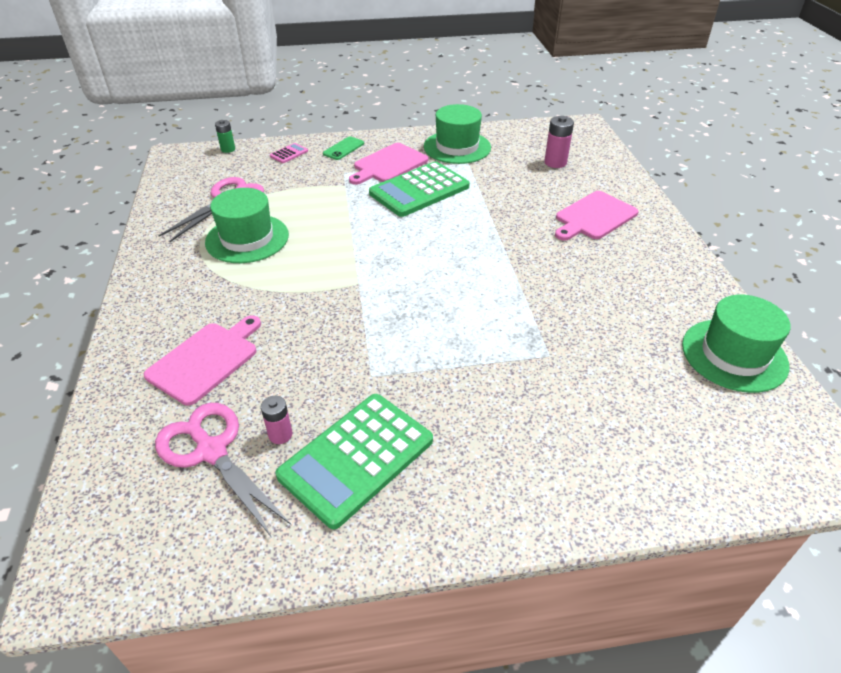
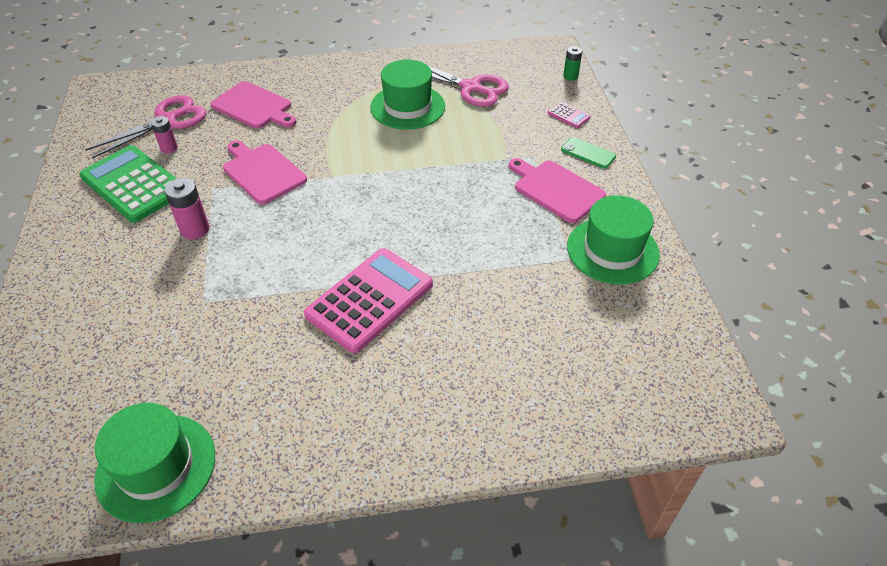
camera: 90 degrees right, 5 degrees up
(419, 190) = (499, 215): green calculator -> none
(525, 252) = (370, 300): none -> pink calculator
(555, 162) = (587, 354): pink battery -> pink battery (195, 229)
(594, 217) = (443, 378): pink cutting board -> pink cutting board (262, 172)

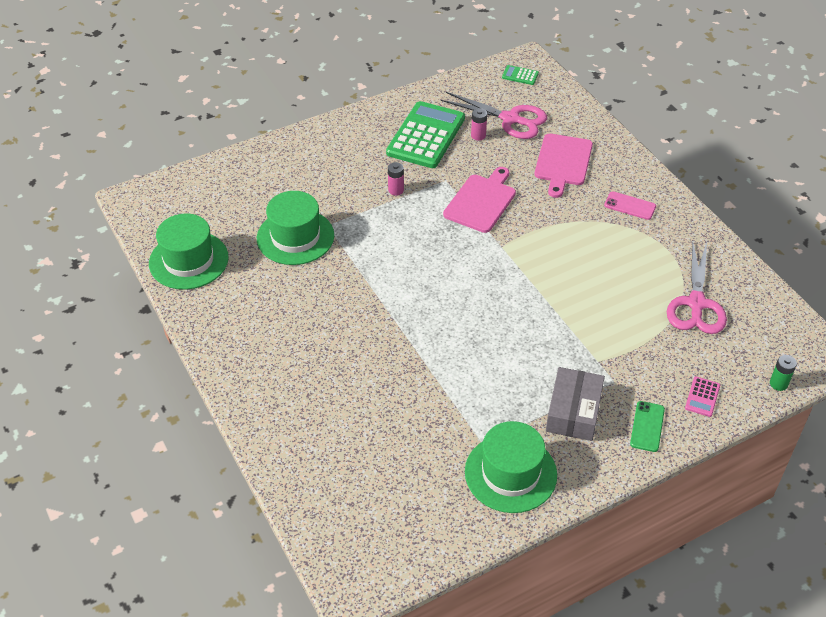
camera: 70 degrees right, 0 degrees up
(112, 97) = (520, 75): none -> green calculator
(195, 229) = (396, 190): pink battery -> pink battery, size x0.66
(338, 87) = (630, 206): none -> pink phone
(370, 300) = (372, 318): pink calculator -> none
(407, 107) = (631, 265): green hat -> green hat (295, 237)
(556, 190) = (573, 411): pink cutting board -> grey box

